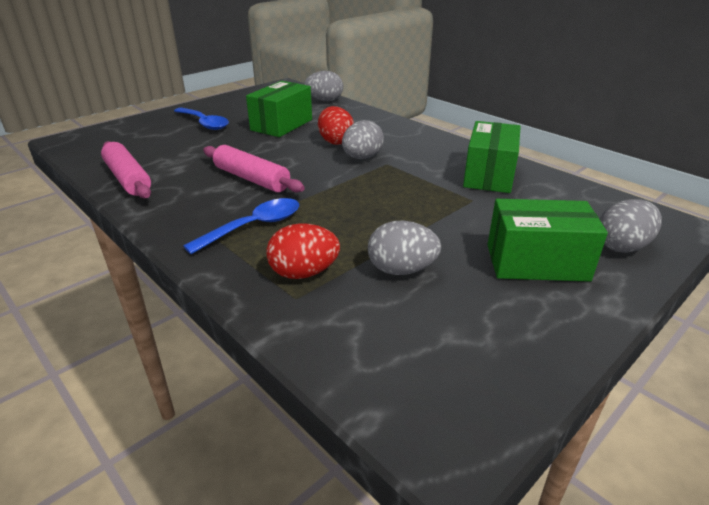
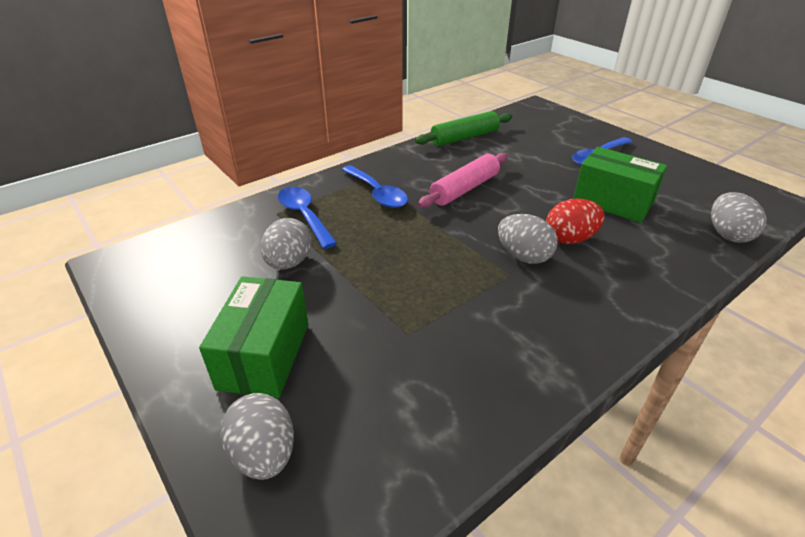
camera: 95 degrees right, 5 degrees up
(128, 179) = (464, 137): pink rolling pin -> green rolling pin
(304, 273) = (304, 216): red egg -> blue spoon
(489, 175) = (479, 366): green box -> none

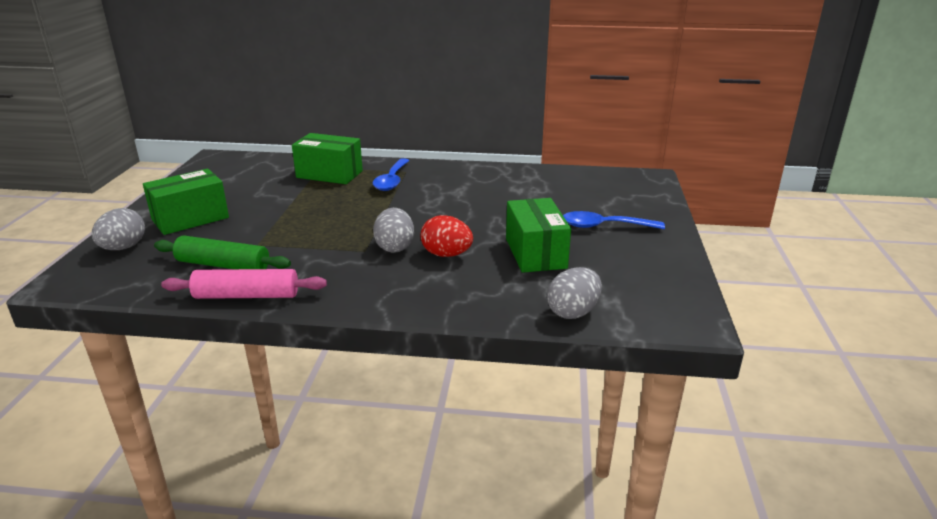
camera: 45 degrees right, 10 degrees down
(289, 263) = (276, 191): grey egg -> none
(304, 216) = (329, 174): blue spoon -> green box
(464, 137) = (528, 174): green rolling pin -> green rolling pin (223, 265)
(464, 189) = (450, 201): pink rolling pin -> pink rolling pin (246, 295)

